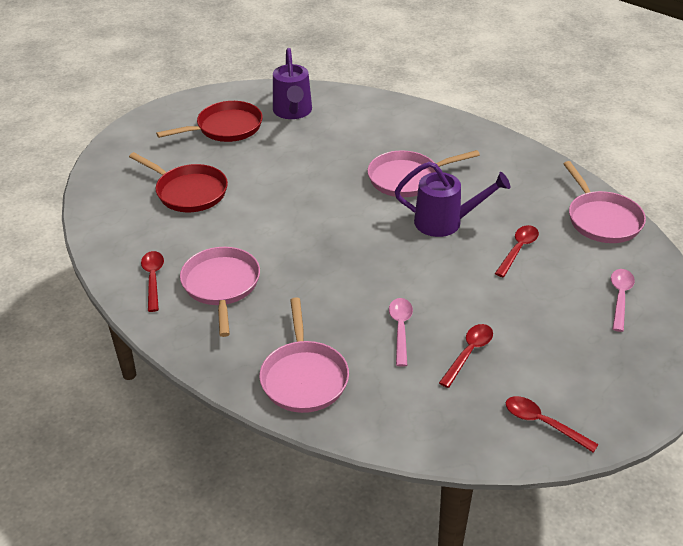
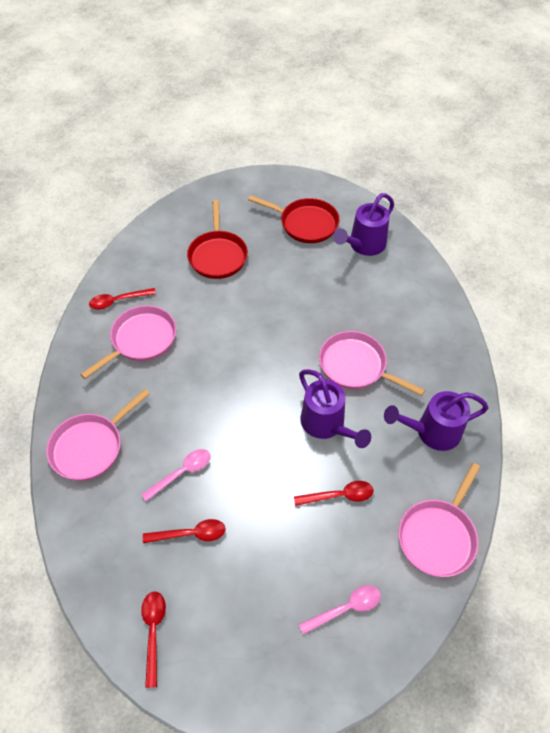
camera: 50 degrees right, 15 degrees up
(153, 279) = (118, 301): red spoon -> red spoon turned 150 degrees counterclockwise
(511, 175) = (432, 432): none -> purple watering can

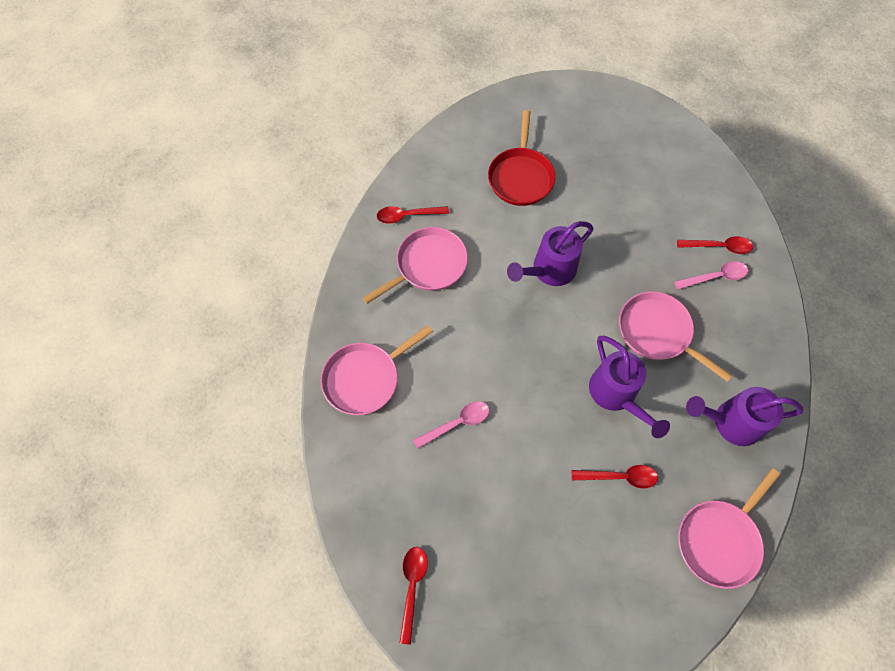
camera: 10 degrees right, 10 degrees up
(191, 534) = (459, 491): red spoon -> red spoon (719, 247)
(305, 223) = (623, 151): red pan -> none
(346, 608) = (611, 599): pink spoon -> pink spoon (715, 277)
(363, 245) = (686, 188): purple watering can -> purple watering can (549, 270)

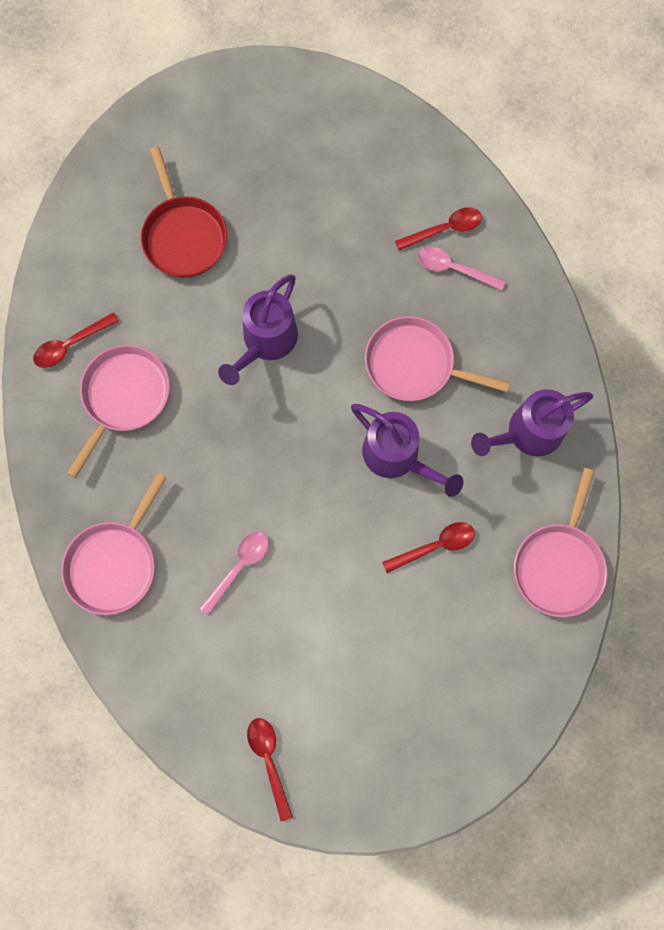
camera: 25 degrees left, 10 degrees up
(715, 277) = (453, 269): pink spoon -> pink spoon turned 120 degrees counterclockwise

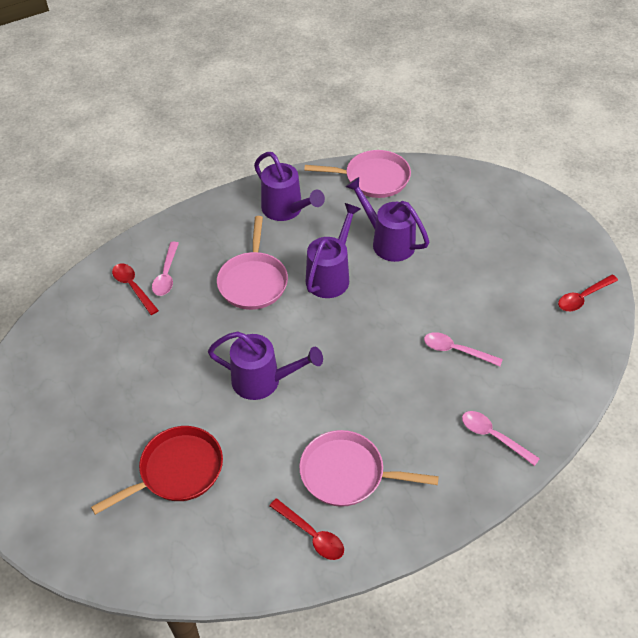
camera: 105 degrees left, 25 degrees down
(114, 563) = (493, 436): pink pan -> pink spoon
(435, 546) = (388, 241): red spoon -> purple watering can

